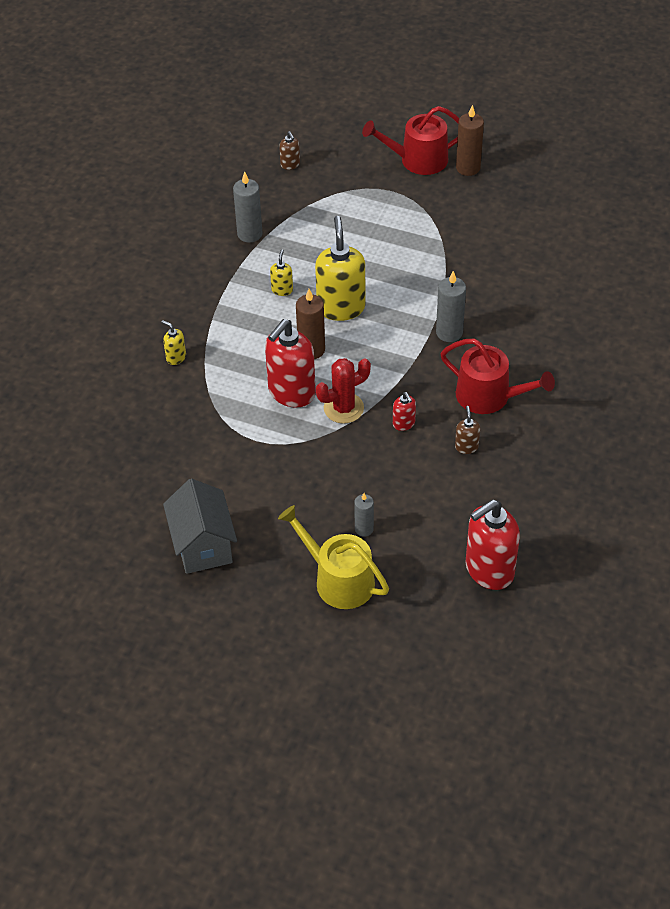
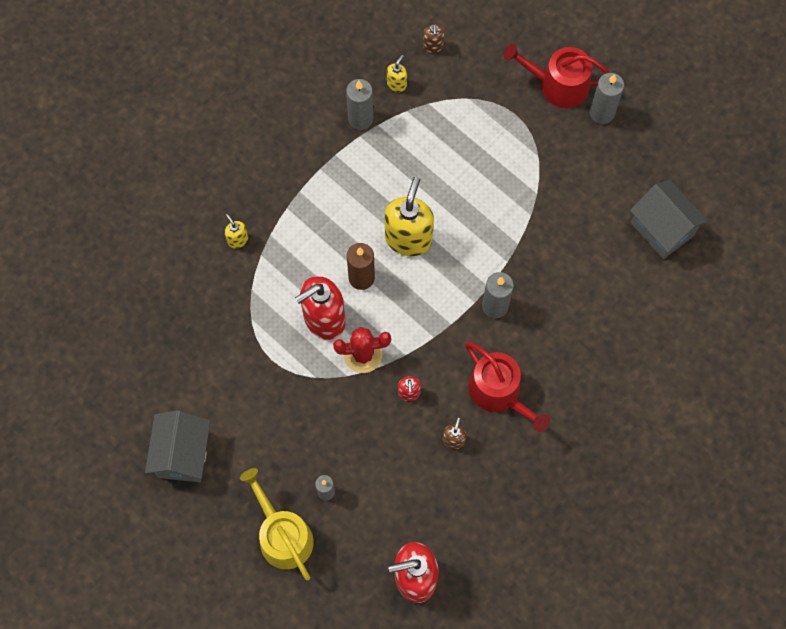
camera: 20 degrees right, 20 degrees up
(282, 290) = (363, 197): yellow soap dispenser -> yellow soap dispenser (397, 84)
(468, 168) = (602, 113): brown candle -> grey candle
(568, 232) = (662, 229): none -> grey house

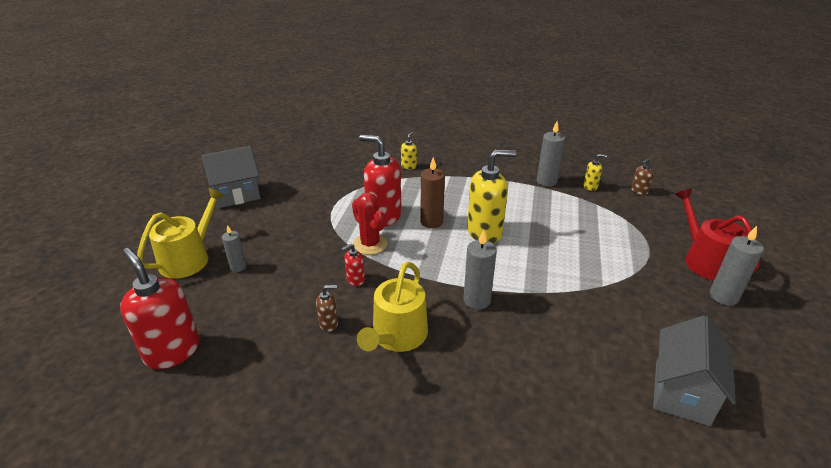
camera: 60 degrees right, 35 degrees down
(499, 392) = (397, 336): red watering can -> yellow watering can

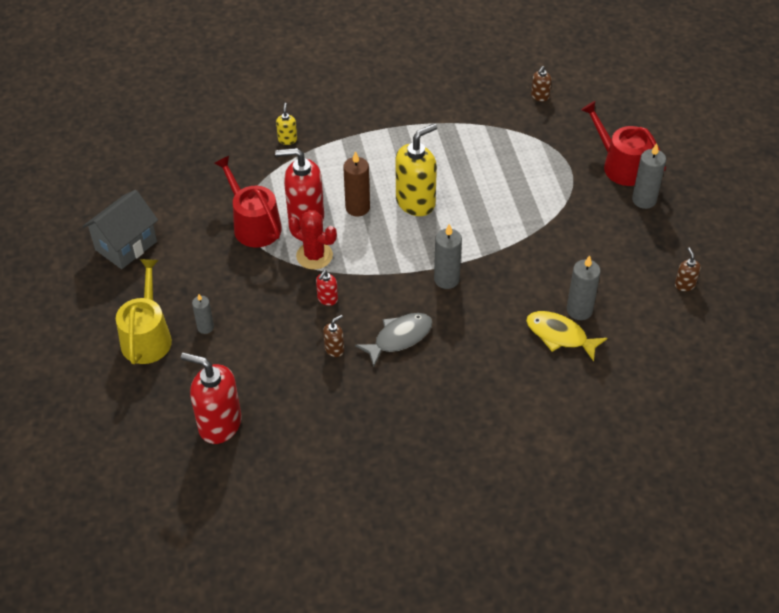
camera: 25 degrees left, 15 degrees up
(339, 209) = (253, 225): none -> red watering can
(397, 336) = (399, 338): yellow watering can -> grey fish
(546, 181) = (444, 113): grey candle -> grey candle (579, 310)
(574, 398) = (560, 335): none -> yellow fish
(590, 187) = (491, 106): yellow soap dispenser -> none
(681, 393) = (633, 301): grey house -> none
(756, 398) = (684, 285): none -> brown soap dispenser

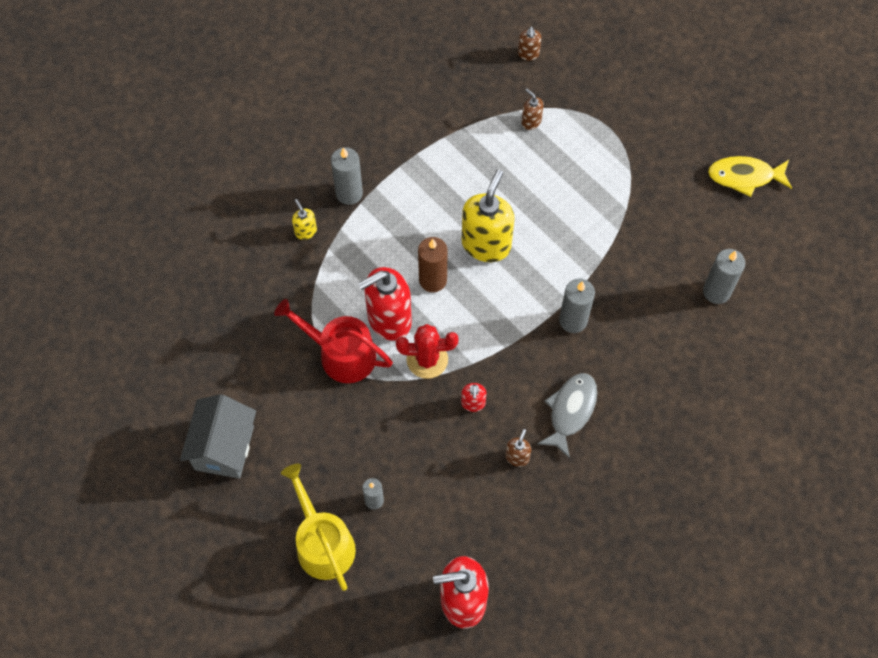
camera: 30 degrees left, 15 degrees up
(560, 335) = (716, 329): yellow fish -> yellow fish (745, 176)
(621, 165) = (656, 102): red watering can -> none
(644, 200) = (701, 133): grey candle -> grey candle (349, 193)
(684, 285) = (793, 213): brown soap dispenser -> brown soap dispenser (531, 121)

